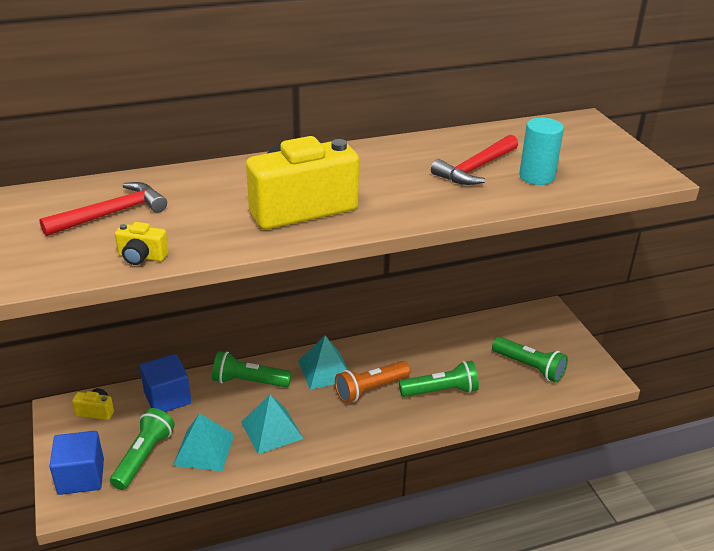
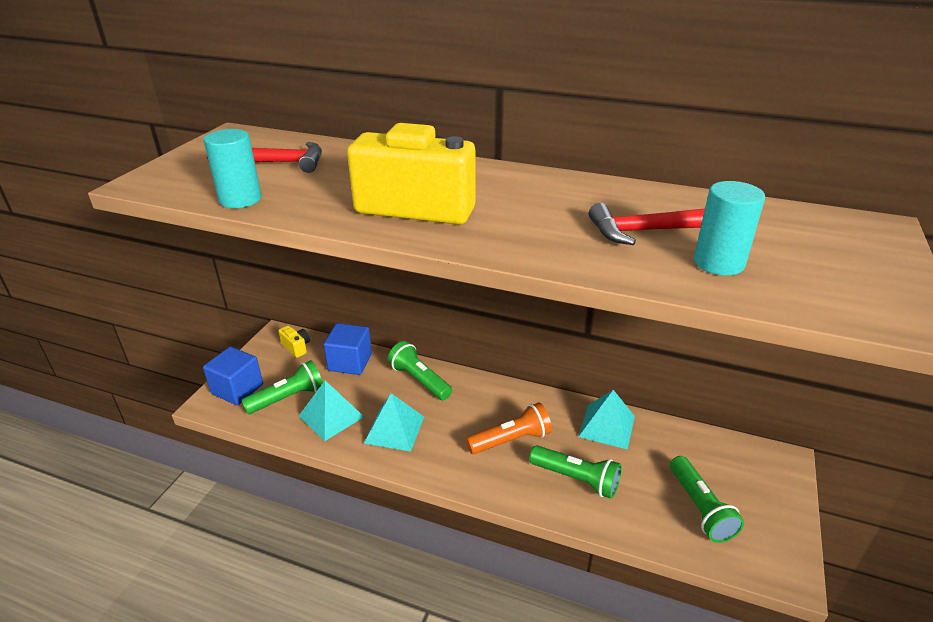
camera: 40 degrees right, 0 degrees up
(142, 257) = (240, 199): yellow camera -> turquoise cylinder
(325, 370) = (489, 402): turquoise pyramid -> turquoise pyramid (607, 426)
(370, 389) = (511, 440): orange flashlight -> orange flashlight turned 150 degrees clockwise

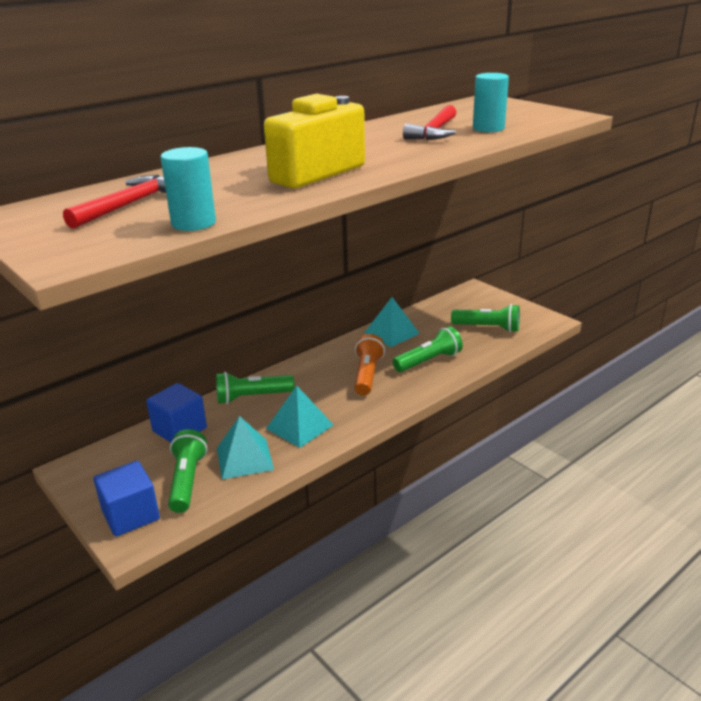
camera: 60 degrees left, 5 degrees down
(296, 347) = (111, 459): yellow camera -> none

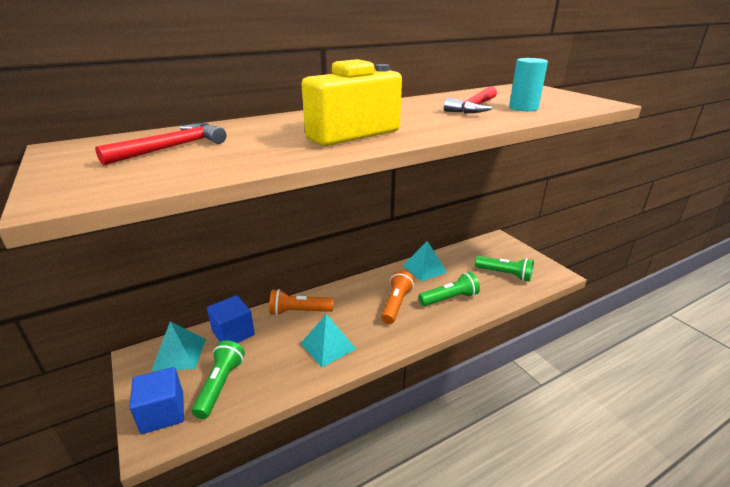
camera: 10 degrees right, 0 degrees up
(193, 223) = (210, 171): turquoise cylinder -> none
(244, 458) = (274, 370): turquoise pyramid -> turquoise pyramid (179, 354)
(252, 397) = (299, 311): green flashlight -> orange flashlight

